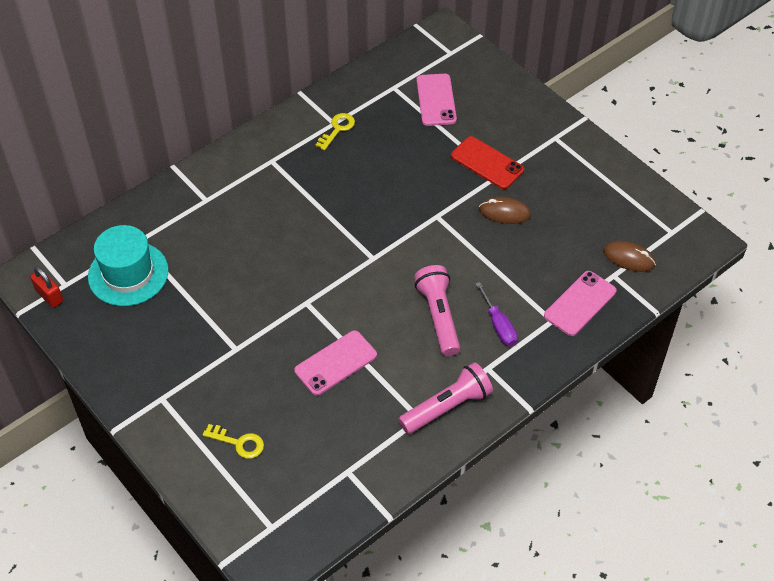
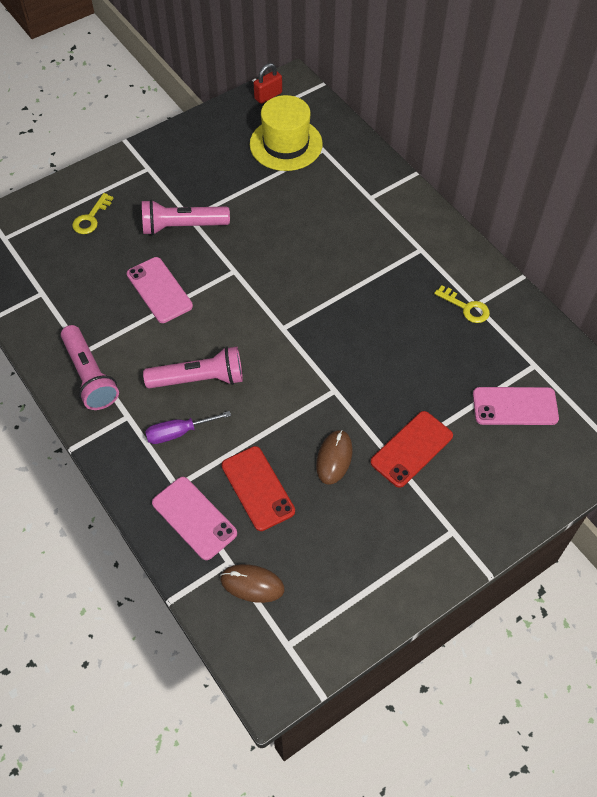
camera: 95 degrees right, 5 degrees up
(128, 274) = (286, 144): turquoise hat -> yellow hat
(248, 354) = (182, 226): none -> pink flashlight
(543, 262) = (258, 488): none -> red phone
(629, 258) = (252, 584): brown mouse -> brown mouse turned 75 degrees clockwise

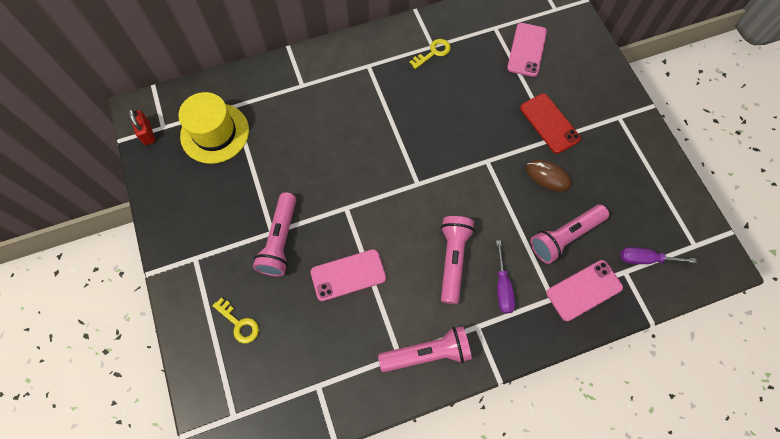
camera: 75 degrees left, 10 degrees up
(252, 584) = (645, 259): brown mouse -> purple screwdriver
(258, 488) = (565, 237): red phone -> pink flashlight

